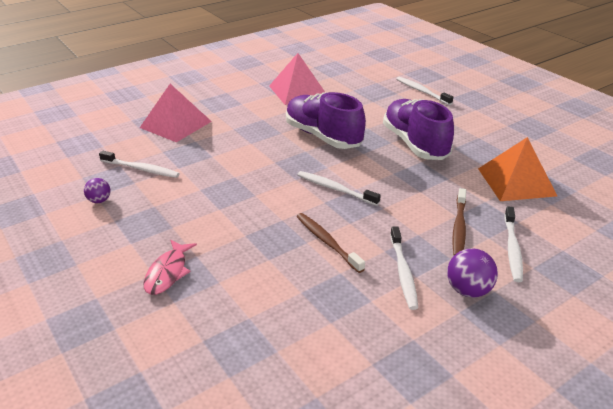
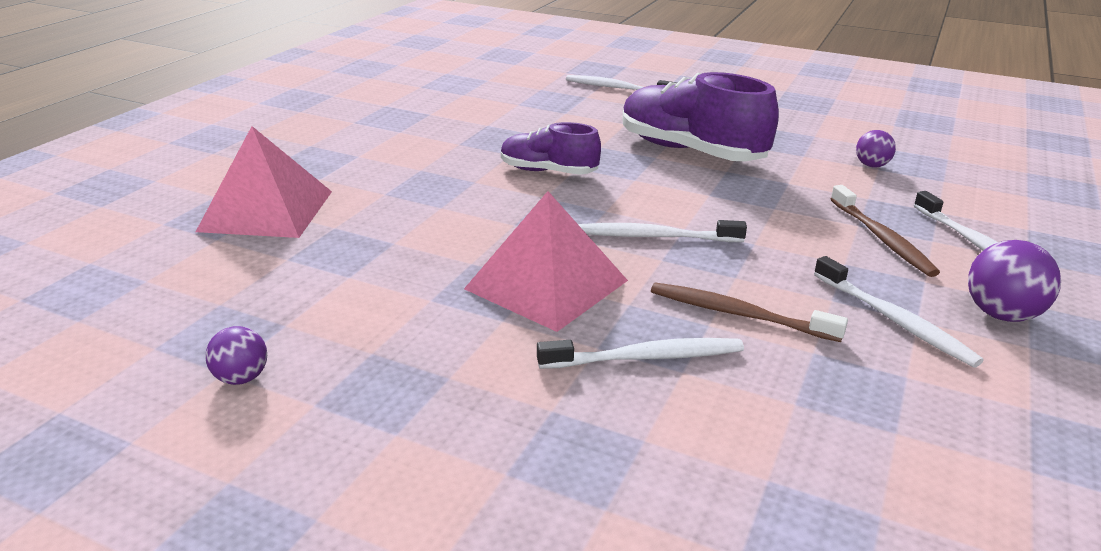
camera: 30 degrees left, 5 degrees down
(141, 169) = (275, 298): white toothbrush -> white toothbrush (646, 357)
(168, 273) = (533, 460): pink fish -> none
(298, 91) = (434, 121): pink pyramid -> pink pyramid (546, 284)
(323, 136) = (548, 171): purple shoe -> purple shoe, size x0.59
(516, 181) = (871, 165): orange pyramid -> purple ball

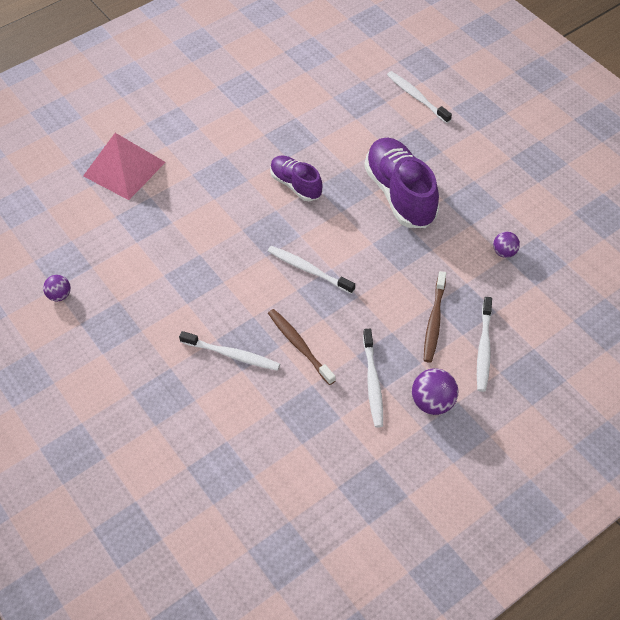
camera: 30 degrees right, 25 degrees up
(546, 284) = (224, 286): pink pyramid -> none

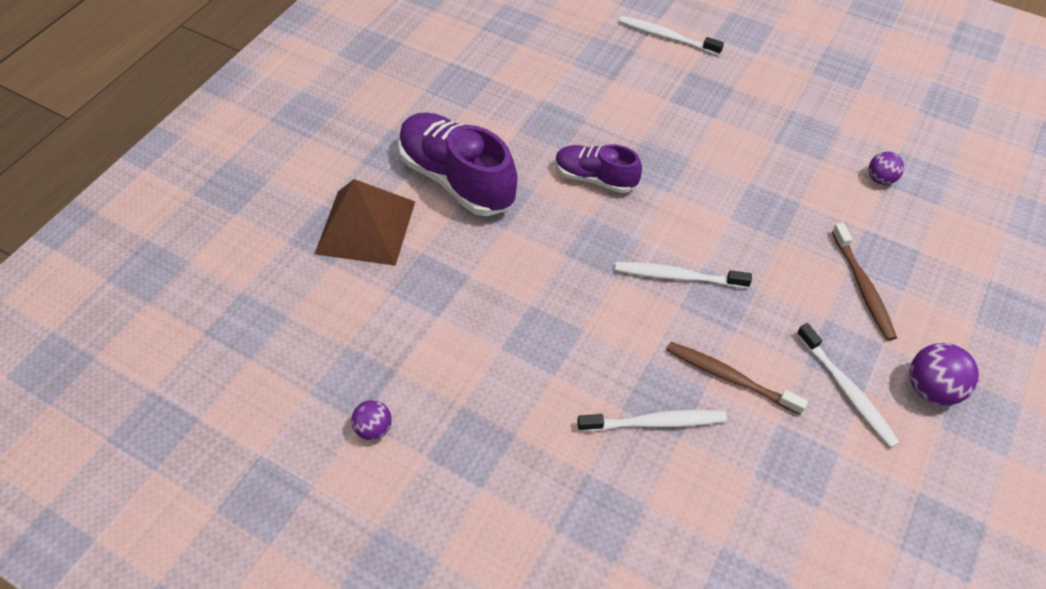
camera: 25 degrees left, 0 degrees up
(124, 169) = (366, 227): pink pyramid -> brown pyramid
(400, 194) = (722, 150): purple shoe -> purple shoe (457, 179)
(483, 348) = (939, 299): white toothbrush -> none

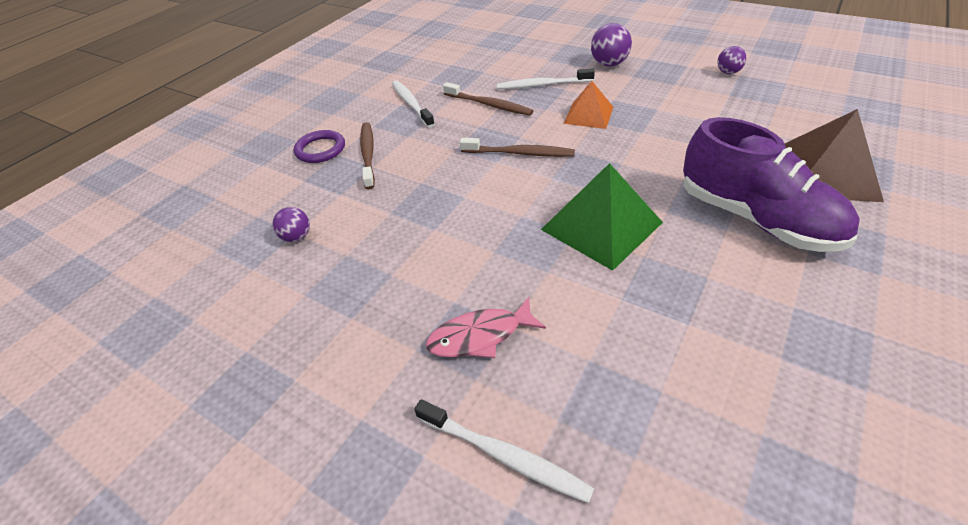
camera: 175 degrees left, 10 degrees down
(591, 342) = (588, 115): none -> orange pyramid
(595, 178) = (601, 226): purple shoe -> green pyramid
(677, 276) = (519, 153): white toothbrush -> brown toothbrush
(690, 95) = (480, 336): none -> pink fish
(930, 300) = (320, 149): none -> purple ring
(931, 388) = (354, 108): purple ball -> purple ball (609, 64)

